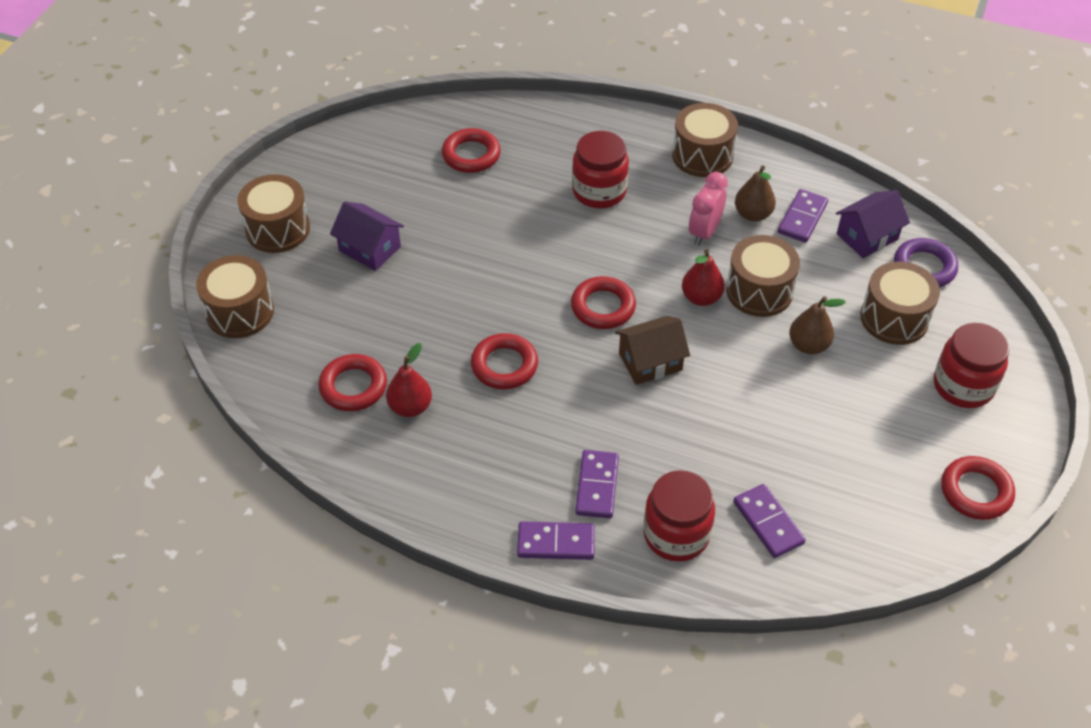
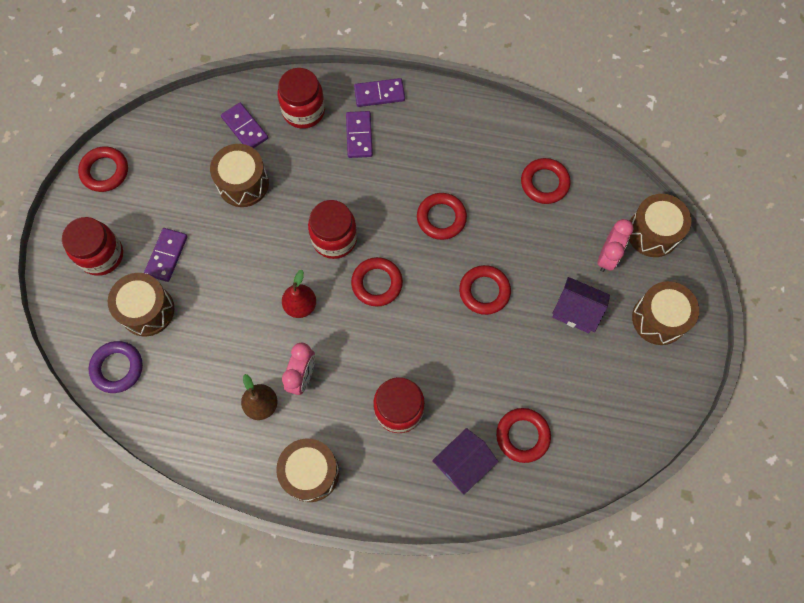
camera: 170 degrees right, 20 degrees up
(308, 295) = (607, 257): none -> pink clock
(410, 407) = (499, 174): red pear -> none
(472, 281) = (484, 291): none -> red ring
(650, 362) = (334, 239): brown house -> red jar
(759, 291) = (254, 320): brown drum -> brown drum (243, 183)
(802, 218) = (218, 407): purple domino -> purple domino (166, 255)
(808, 345) = (215, 273): brown pear -> none
(867, 236) = (163, 395): purple house -> purple house (463, 464)

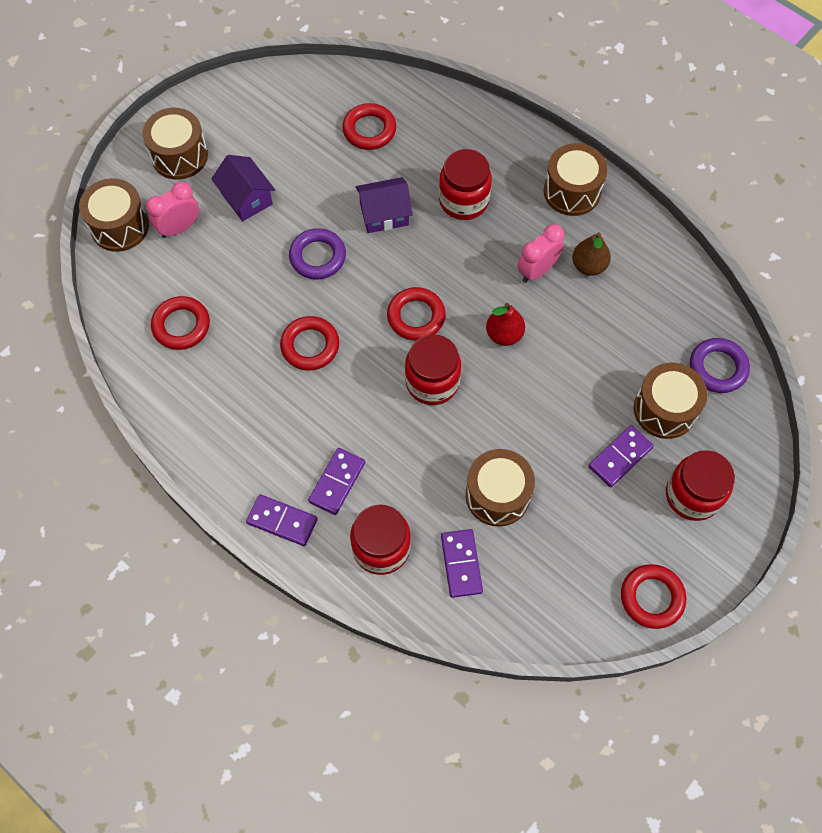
camera: 150 degrees left, 5 degrees down
(463, 464) = (434, 135): purple house -> purple house (384, 214)
(484, 291) = (317, 257): red ring -> purple ring

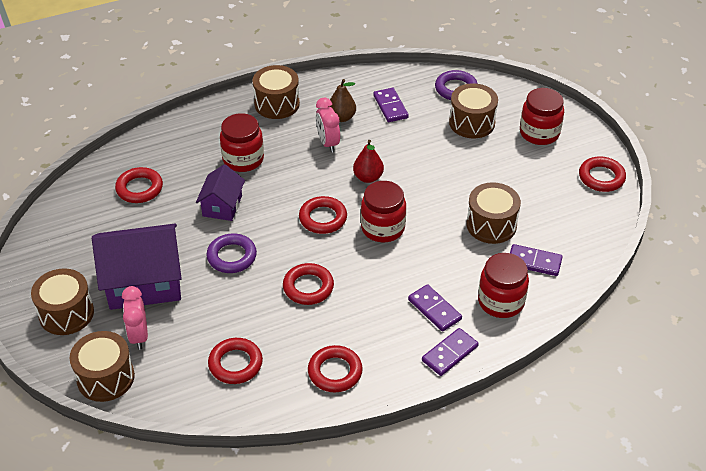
camera: 65 degrees left, 20 degrees down
(209, 419) = (335, 372): none -> red ring
(246, 198) = (144, 283): purple house -> purple house, size x1.80
(620, 457) = (495, 155): purple domino -> purple domino (390, 107)

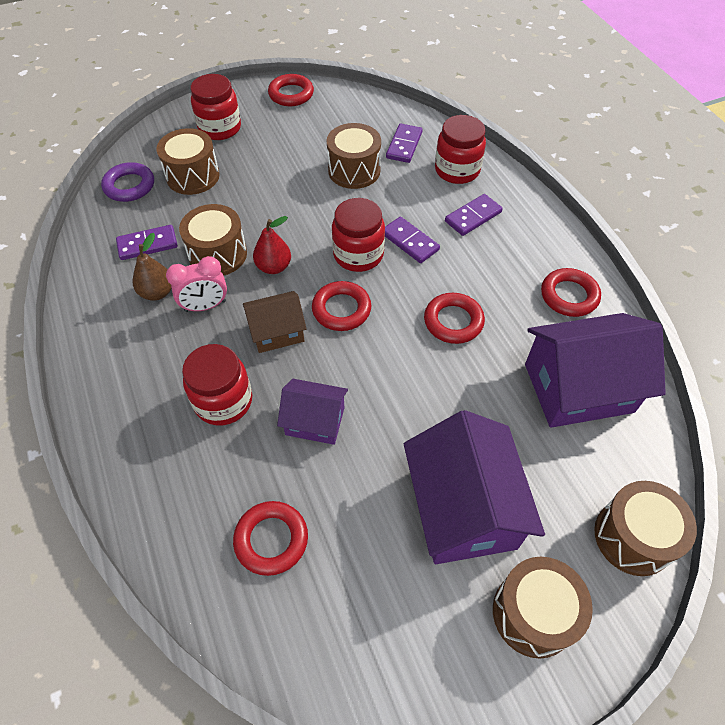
camera: 90 degrees left, 10 degrees up
(139, 336) = (556, 503): pink clock -> none
(232, 256) = (409, 403): purple ring -> none
(235, 364) = (578, 388): red ring -> purple house
(277, 104) = (111, 366): brown drum -> brown drum (218, 254)
(302, 183) = (277, 332): none -> brown house
(449, 353) = (527, 208): purple domino -> purple domino (409, 242)

